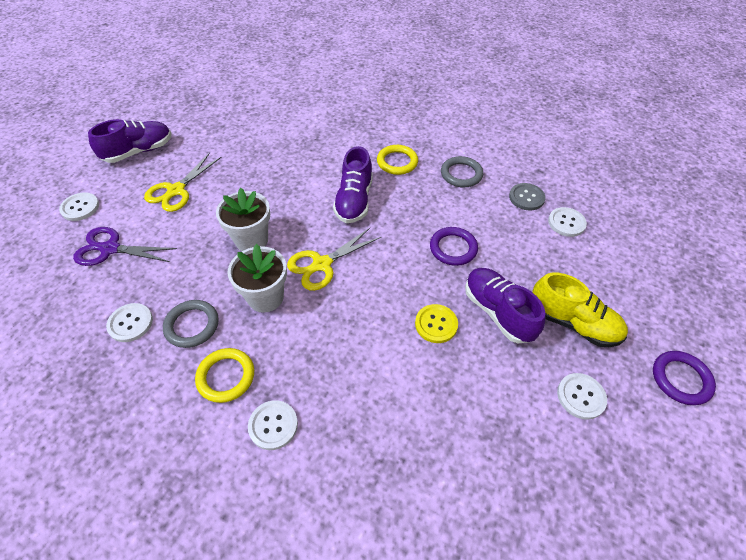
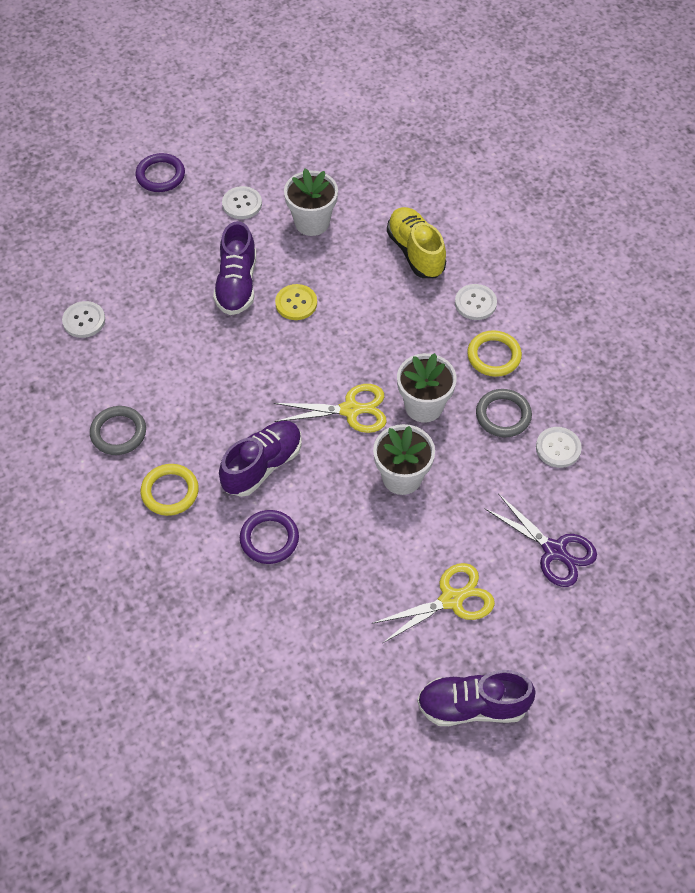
camera: 145 degrees left, 5 degrees up
(80, 207) = (574, 638): white button -> none
(453, 248) = (215, 357): purple ring -> purple ring (269, 539)
(500, 419) = (312, 222): none -> white flower pot
(526, 197) = (86, 366): grey button -> none
(573, 323) = (188, 245): yellow shoe -> yellow shoe (415, 252)

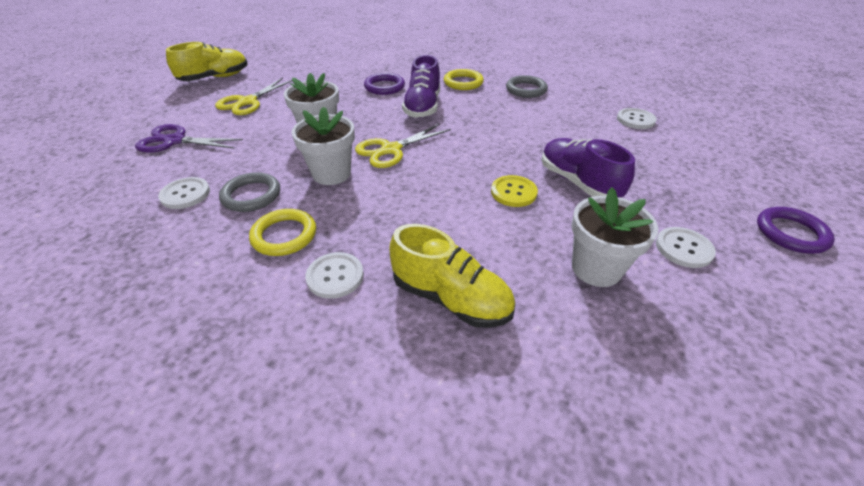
camera: 145 degrees right, 15 degrees down
(472, 706) = (215, 78): purple shoe -> yellow shoe

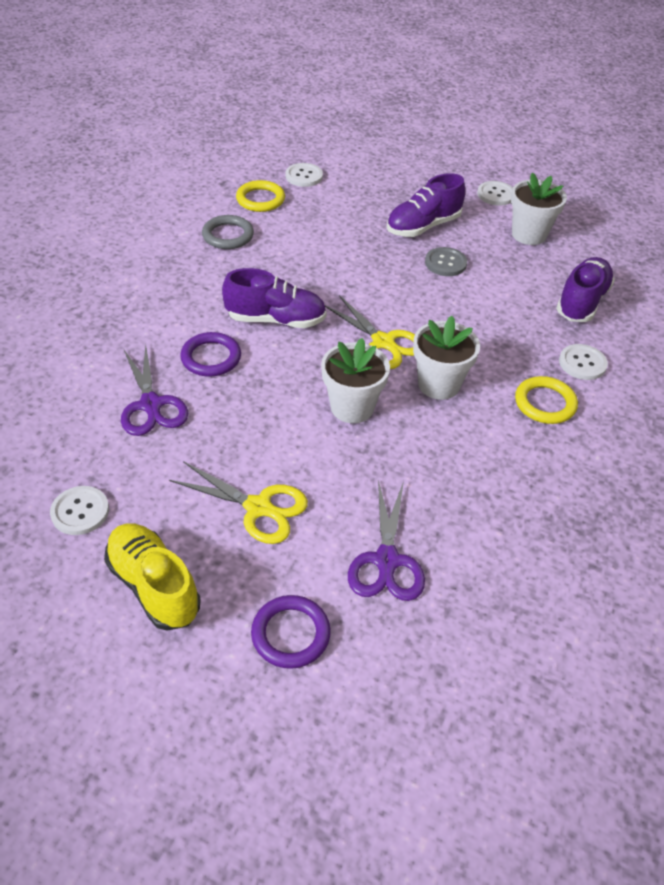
camera: 95 degrees left, 5 degrees up
(185, 194) = (503, 502): white button -> white button (80, 511)
(251, 195) = (491, 442): grey ring -> none
(346, 72) = (151, 405): none -> purple scissors
(451, 298) = (581, 302): yellow shoe -> purple shoe
(463, 82) = (202, 284): yellow ring -> yellow ring (260, 199)
(513, 192) = (445, 263): yellow button -> grey button
(791, 233) = (466, 149): purple ring -> purple ring (290, 634)

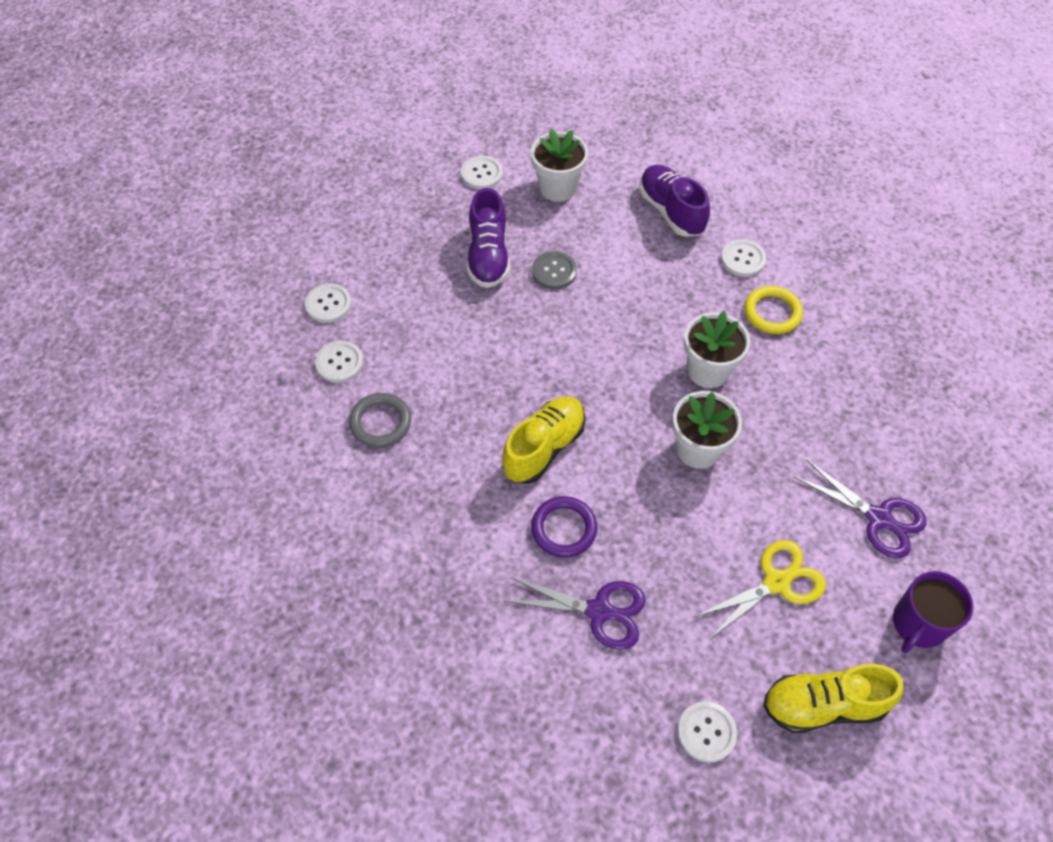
camera: 55 degrees left, 10 degrees up
(260, 199) = (339, 363): yellow ring -> white button
(276, 320) = (544, 447): purple shoe -> yellow shoe
(290, 634) = (918, 624): purple ring -> purple mug
(383, 342) = (630, 380): yellow scissors -> none

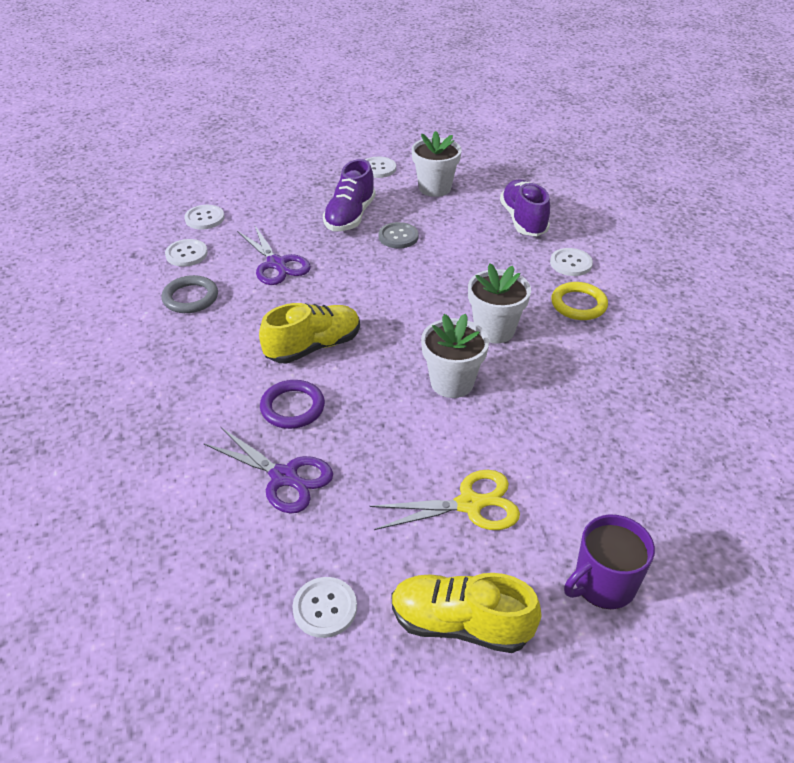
camera: 20 degrees right, 15 degrees down
(878, 518) = (604, 482): purple scissors -> purple scissors (276, 264)

